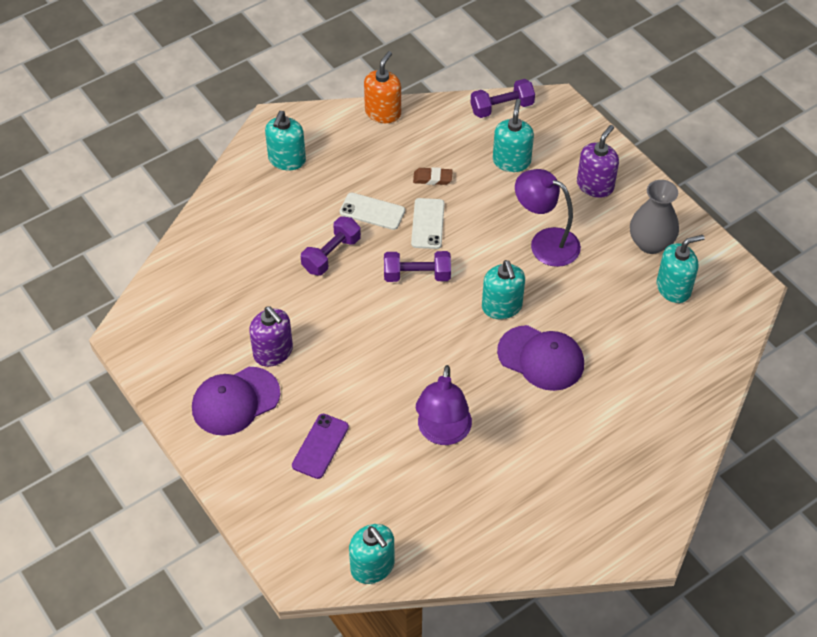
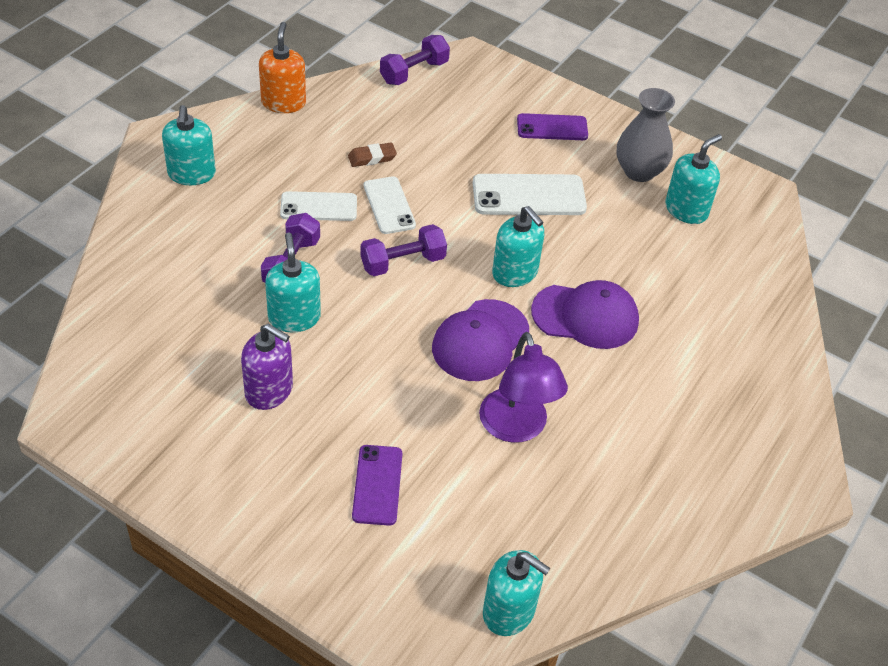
camera: 25 degrees left, 5 degrees down
(235, 401) = (246, 461): purple cap -> purple cap (480, 341)
(511, 161) = (451, 122): turquoise soap dispenser -> turquoise soap dispenser (294, 317)
(545, 242) = (529, 195): purple lamp -> white phone
(595, 185) = (552, 127): purple soap dispenser -> purple phone

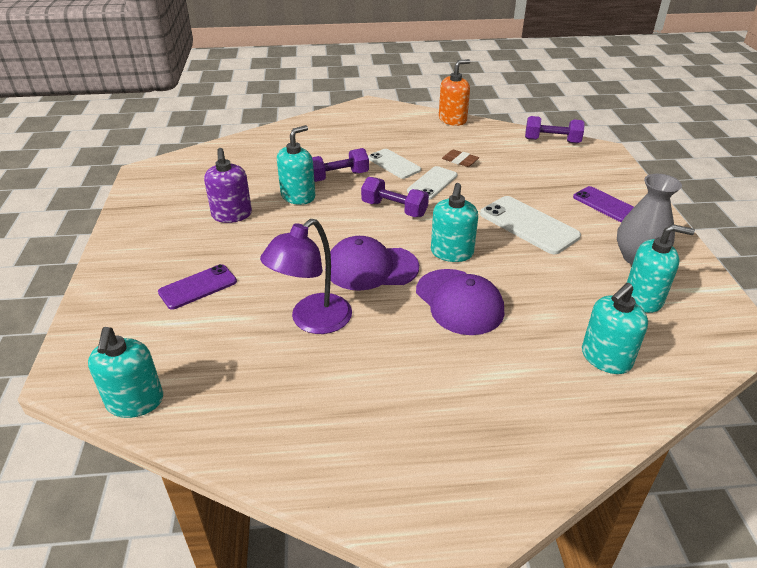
camera: 55 degrees right, 10 degrees down
(191, 174) = (358, 123): turquoise soap dispenser -> turquoise soap dispenser (606, 358)

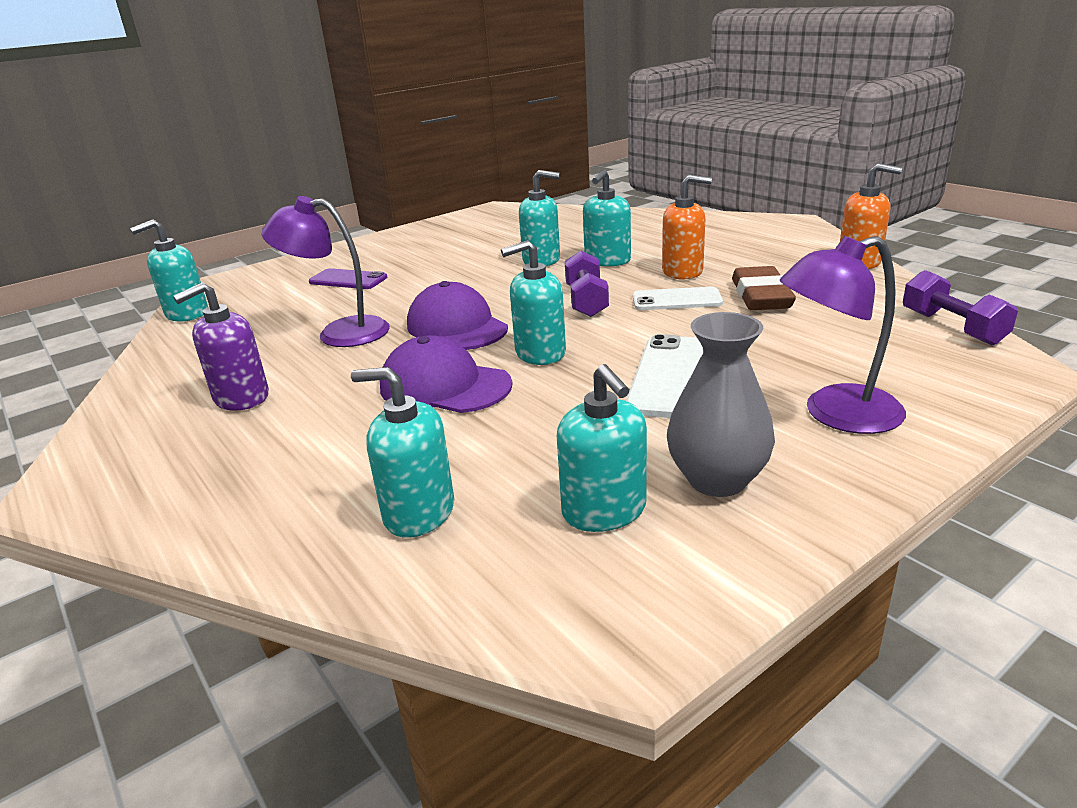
camera: 60 degrees right, 10 degrees down
(232, 215) = (471, 252): purple soap dispenser -> purple soap dispenser (241, 398)
(338, 177) = (607, 261): purple dumbbell -> turquoise soap dispenser
(394, 164) = (682, 272): white phone -> orange soap dispenser
(459, 302) = (444, 386): purple cap -> purple cap turned 90 degrees clockwise
(460, 161) = (761, 296): brown eraser -> brown eraser, size x1.80
(605, 204) = (835, 414): purple phone -> purple lamp

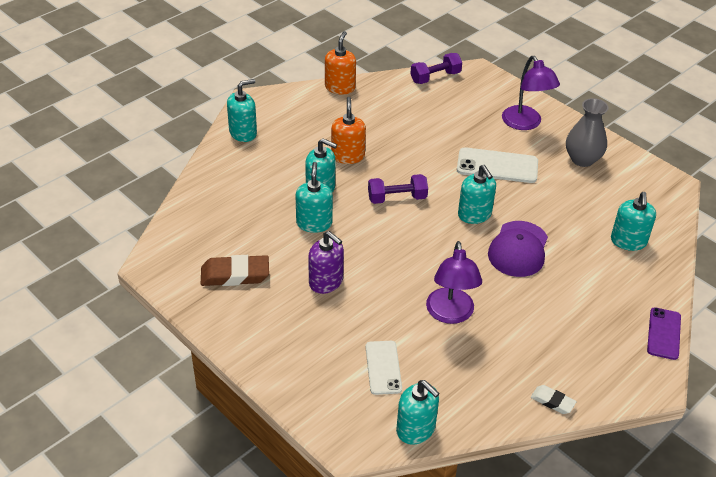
camera: 100 degrees left, 15 degrees up
(130, 395) = (552, 401): none -> white eraser
(241, 398) = (546, 338): purple soap dispenser -> purple soap dispenser (326, 282)
(348, 280) = (345, 336): purple phone -> purple phone (664, 333)
(456, 327) = (439, 255): purple cap -> none
(604, 511) = (611, 189): turquoise soap dispenser -> turquoise soap dispenser (243, 133)
(676, 300) = (396, 161): white phone -> white phone (383, 367)
(761, 296) = (392, 129): brown eraser -> brown eraser (235, 275)

